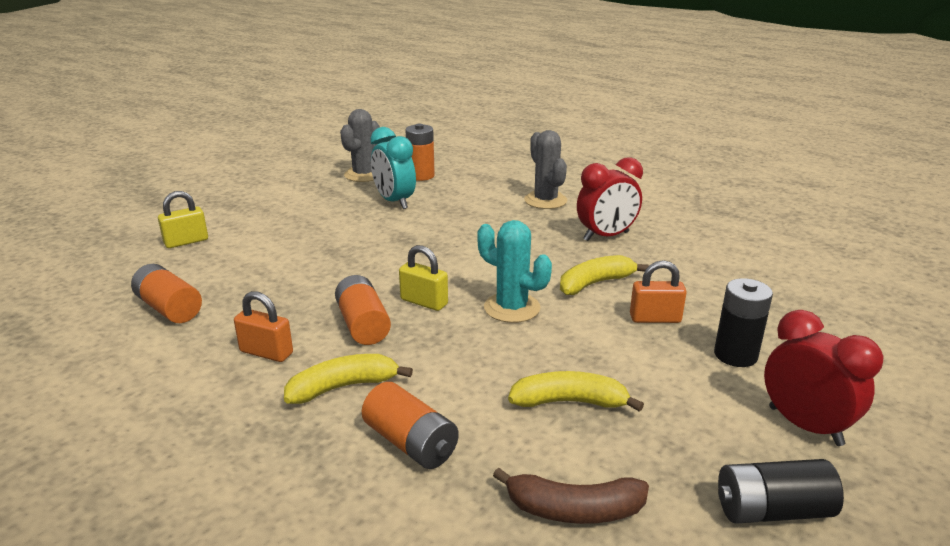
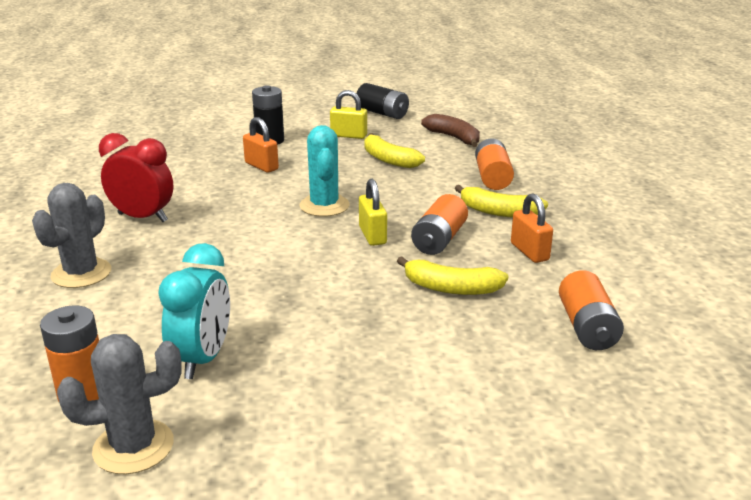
camera: 135 degrees left, 0 degrees up
(186, 242) = (516, 426): yellow padlock -> yellow padlock (348, 136)
(595, 283) = (240, 195): yellow banana -> yellow banana (451, 288)
(805, 426) = (311, 118): red clock -> none

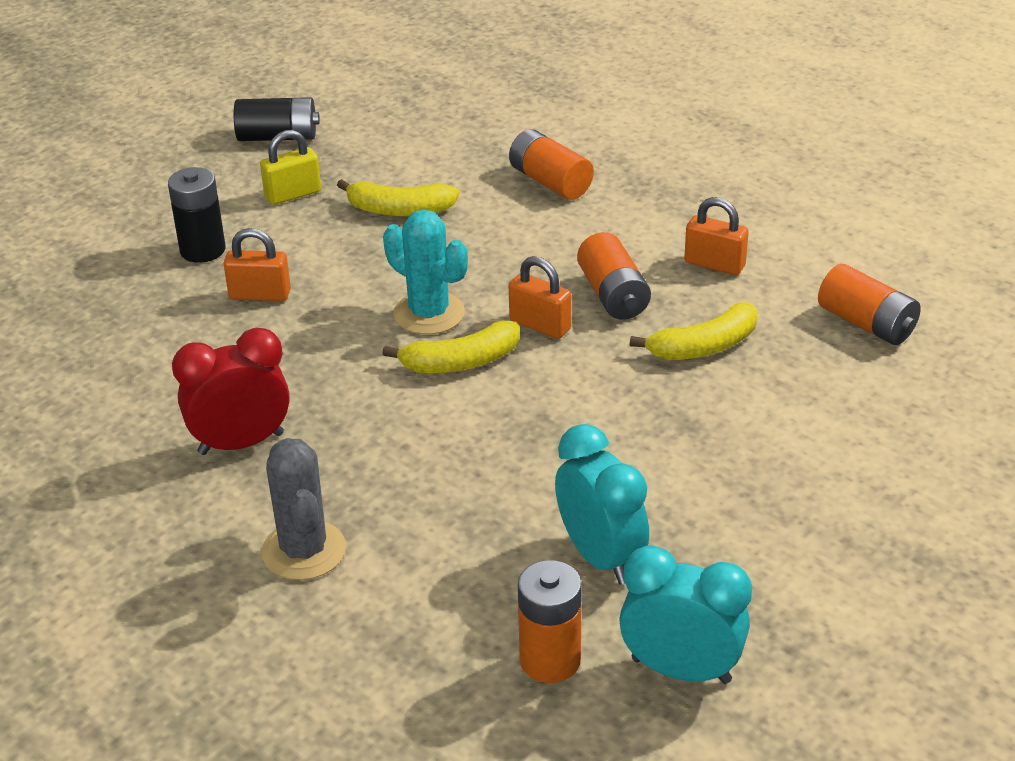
camera: 40 degrees left, 10 degrees up
(133, 447) = (681, 670): grey cactus -> turquoise clock
(372, 235) = (540, 325): yellow padlock -> orange padlock
(454, 138) = (425, 140): brown banana -> none
(498, 212) = (620, 227): yellow banana -> yellow banana (461, 362)

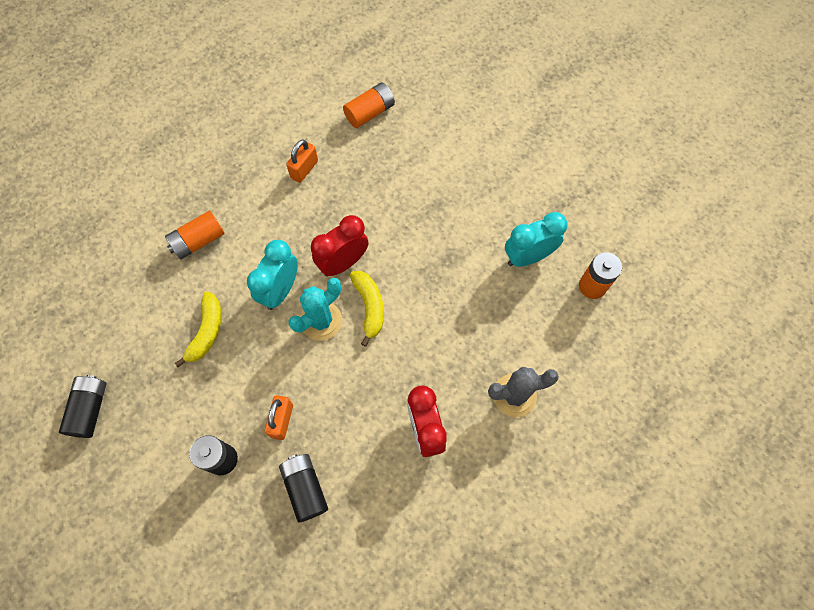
camera: 85 degrees left, 30 degrees up
(154, 329) = (305, 488): none -> black battery
(293, 194) = (169, 399): yellow padlock -> none
(540, 325) = (343, 263): orange padlock -> red clock
(613, 295) = (322, 223): orange battery -> none
(681, 670) = (599, 234): turquoise clock -> turquoise clock (280, 290)
(704, 346) = (376, 187): yellow banana -> none

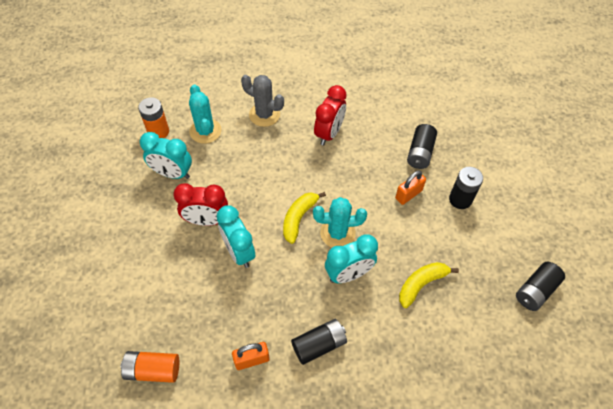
camera: 140 degrees left, 10 degrees down
(198, 241) = (382, 362): orange battery -> none
(260, 216) = (319, 345): none -> black battery
(343, 263) = (289, 260): red clock -> red clock (206, 220)
(393, 236) = (239, 252): none -> turquoise clock
(550, 324) = (205, 131): none -> turquoise cactus

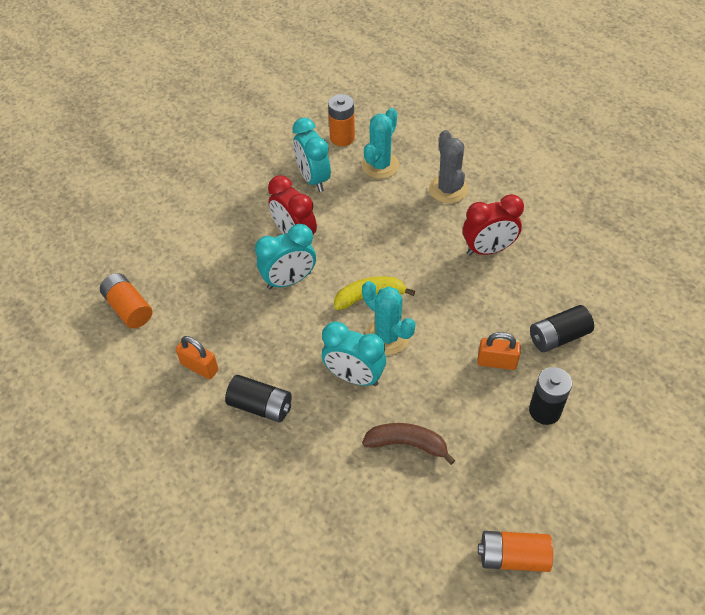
camera: 50 degrees right, 5 degrees down
(239, 252) = (289, 280): turquoise clock -> turquoise clock turned 135 degrees counterclockwise
(421, 284) = (407, 444): yellow banana -> brown banana
(535, 291) = (513, 557): black battery -> orange battery

